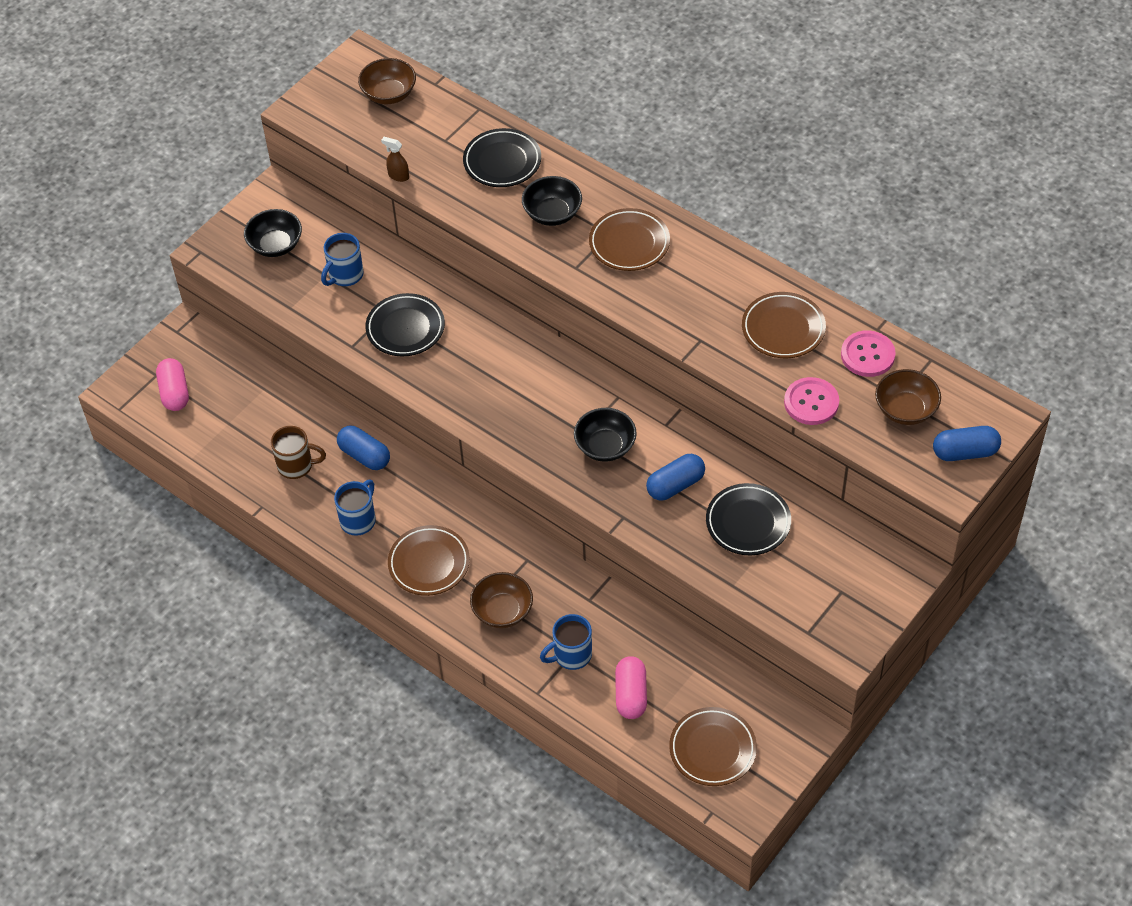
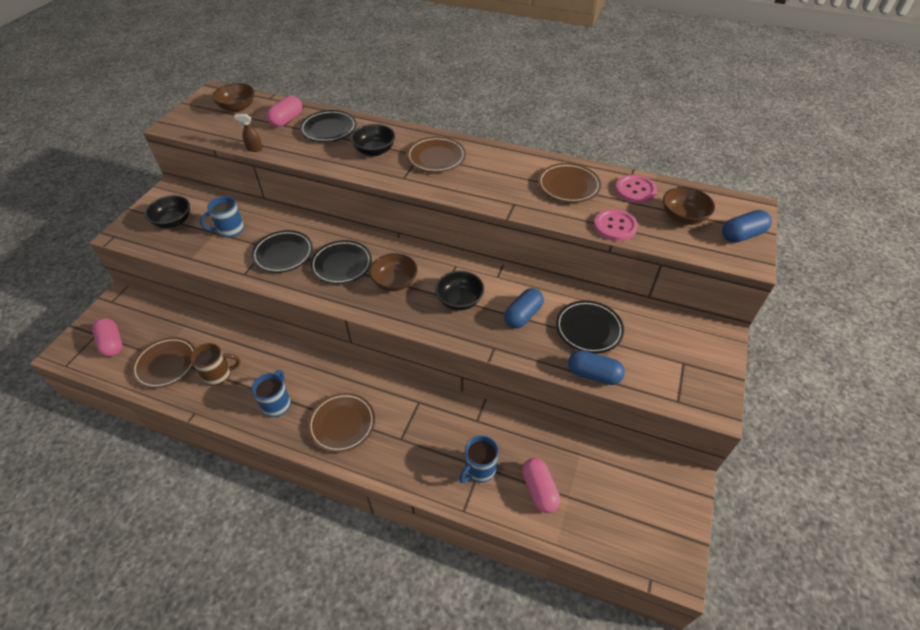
camera: 20 degrees left, 5 degrees down
(345, 275) = (230, 230): blue mug -> blue mug turned 45 degrees clockwise
(364, 455) = (272, 355): blue capsule -> blue capsule (593, 374)
(450, 132) = (287, 120): none -> pink capsule
(474, 361) = (342, 265): none -> black plate
(502, 611) = (412, 447): brown bowl -> brown bowl (394, 282)
(712, 749) = (623, 519): brown plate -> brown plate (166, 364)

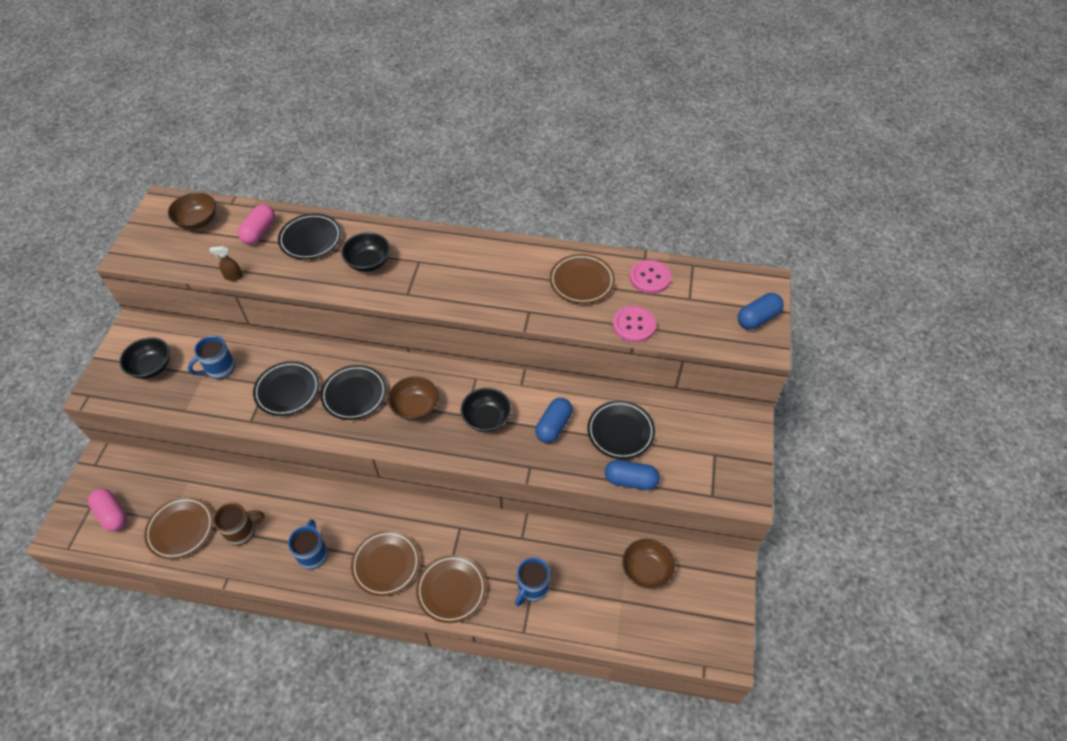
camera: 10 degrees left, 5 degrees up
(436, 158) = (437, 263): brown plate -> brown plate (451, 590)
(539, 490) = (593, 599): pink capsule -> none
(683, 217) = (699, 305): brown bowl -> brown bowl (646, 570)

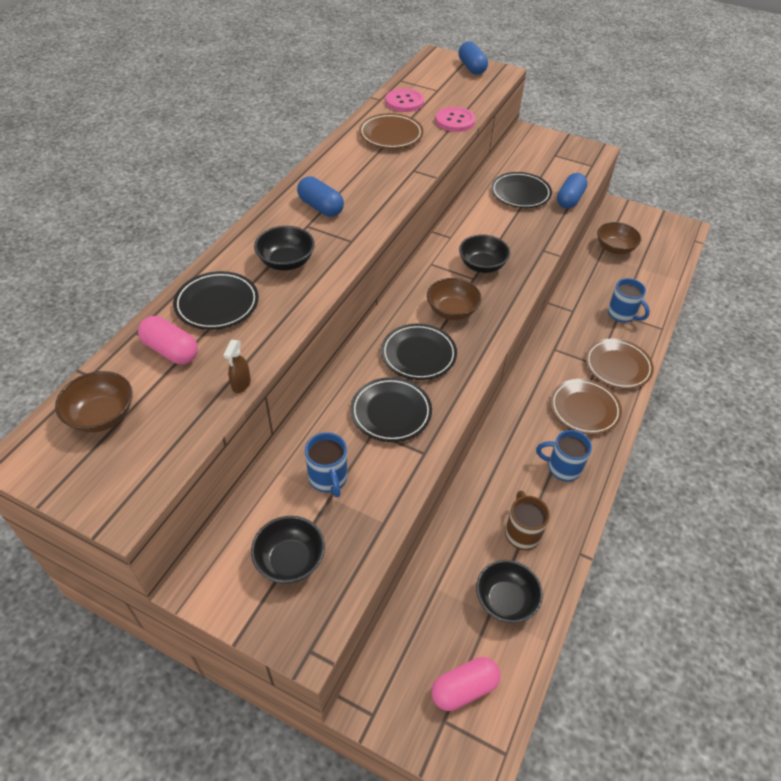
camera: 75 degrees left, 5 degrees down
(181, 529) = (505, 600): brown plate -> black bowl
(553, 426) = (503, 228): blue capsule -> blue capsule (320, 207)

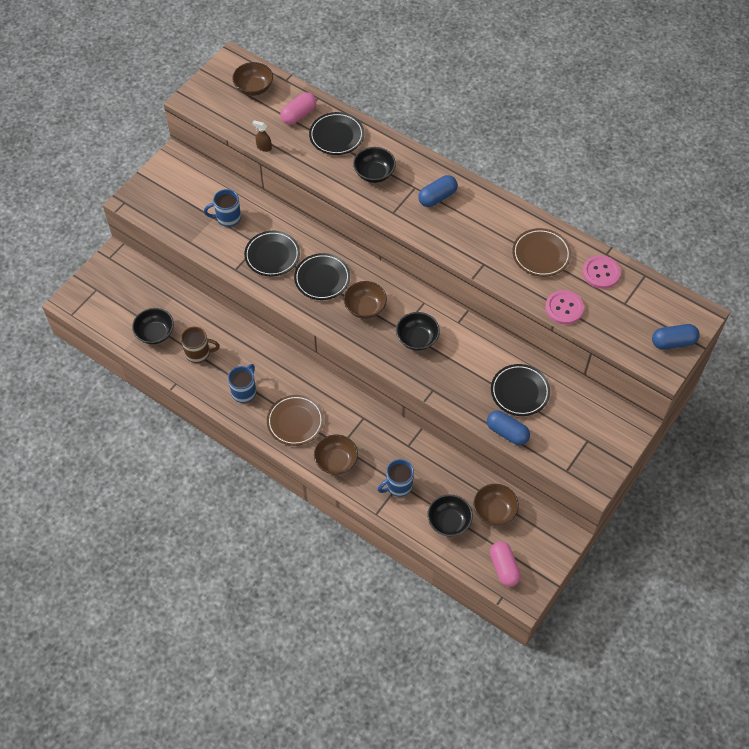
camera: 100 degrees right, 10 degrees up
(290, 560) = (177, 196): black bowl -> black bowl (449, 521)
(464, 688) = (110, 302): pink capsule -> pink capsule (504, 567)
(617, 366) = (336, 461): brown plate -> brown bowl

